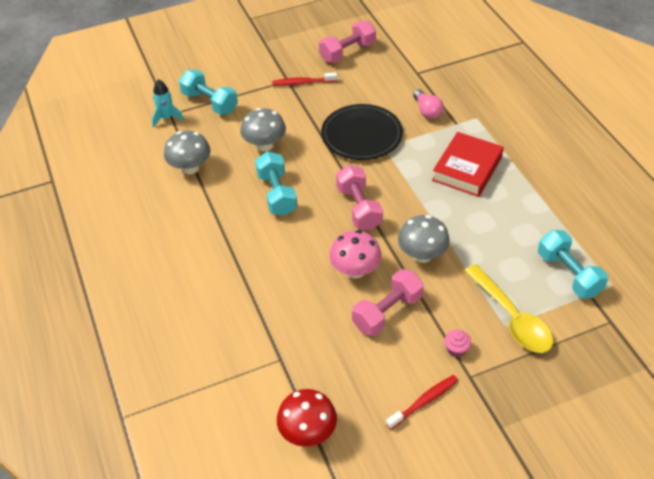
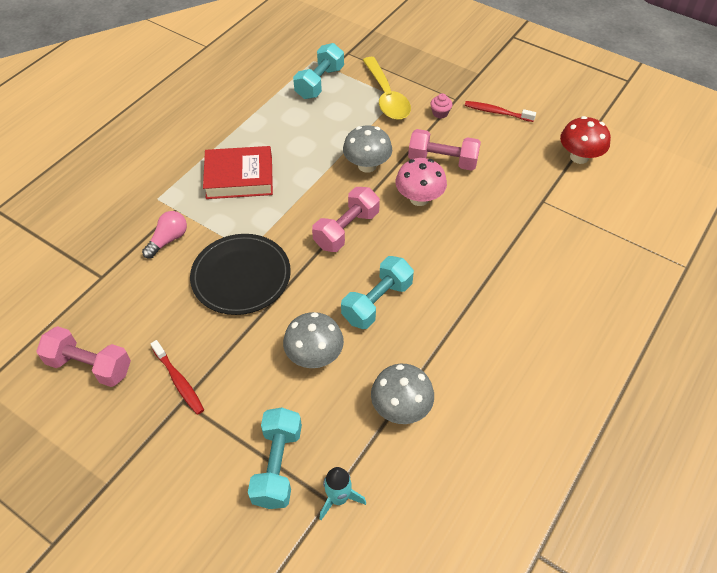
camera: 125 degrees left, 5 degrees up
(512, 318) = (386, 96): yellow spoon -> yellow spoon turned 135 degrees clockwise

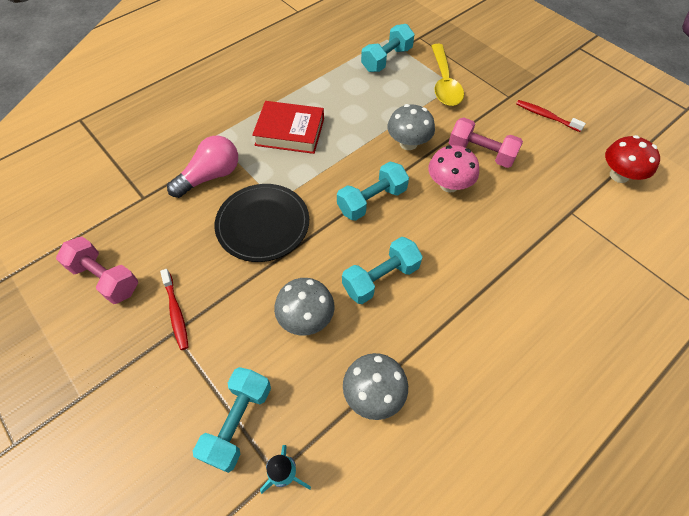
camera: 15 degrees right, 5 degrees up
(168, 240) = (210, 176): pink light bulb -> pink light bulb, size x1.54
(346, 230) = (372, 200): pink dumbbell -> turquoise dumbbell
(440, 113) = (490, 107): pink cupcake -> none

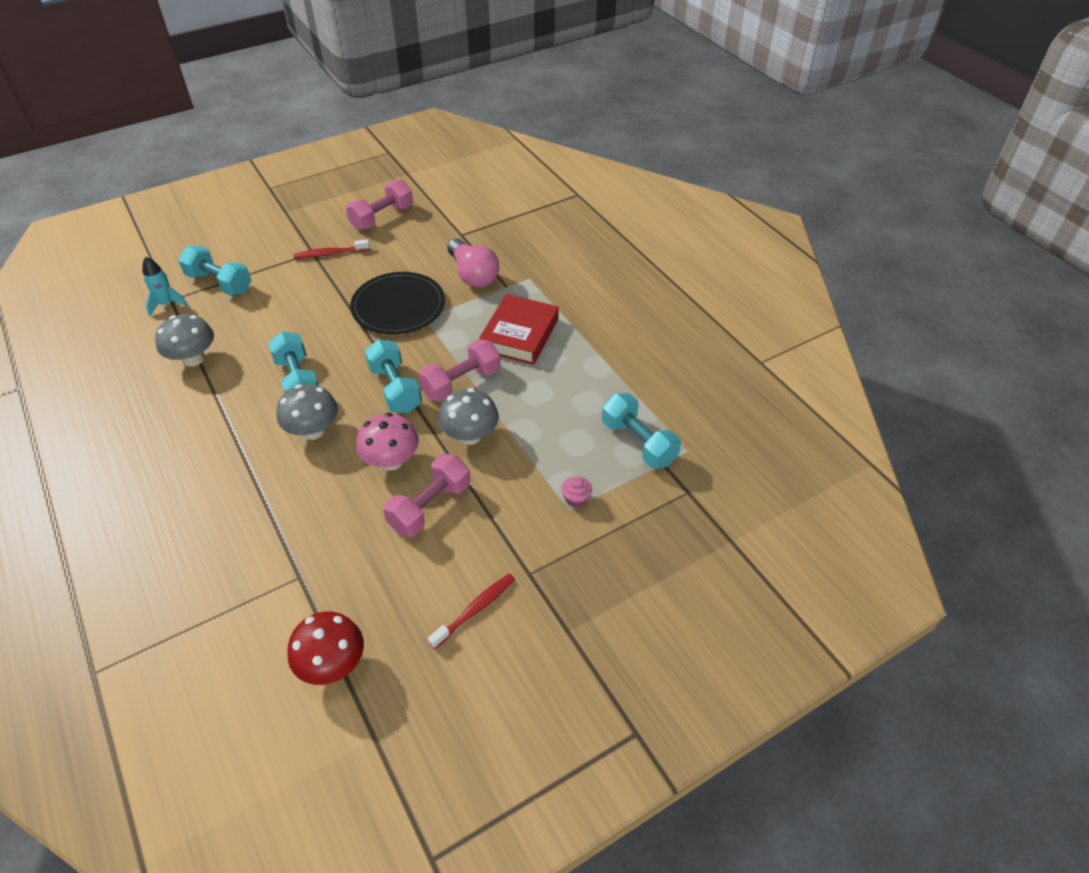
camera: 100 degrees right, 10 degrees down
(306, 318) = (284, 326): grey mushroom -> grey mushroom (313, 431)
(354, 159) = (461, 383): none -> pink dumbbell
(444, 83) = (576, 499): yellow spoon -> pink cupcake

